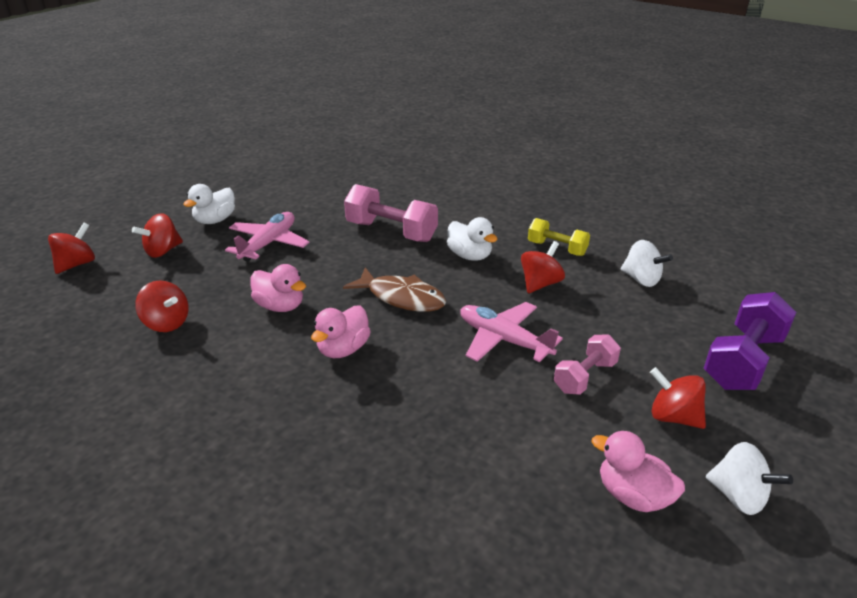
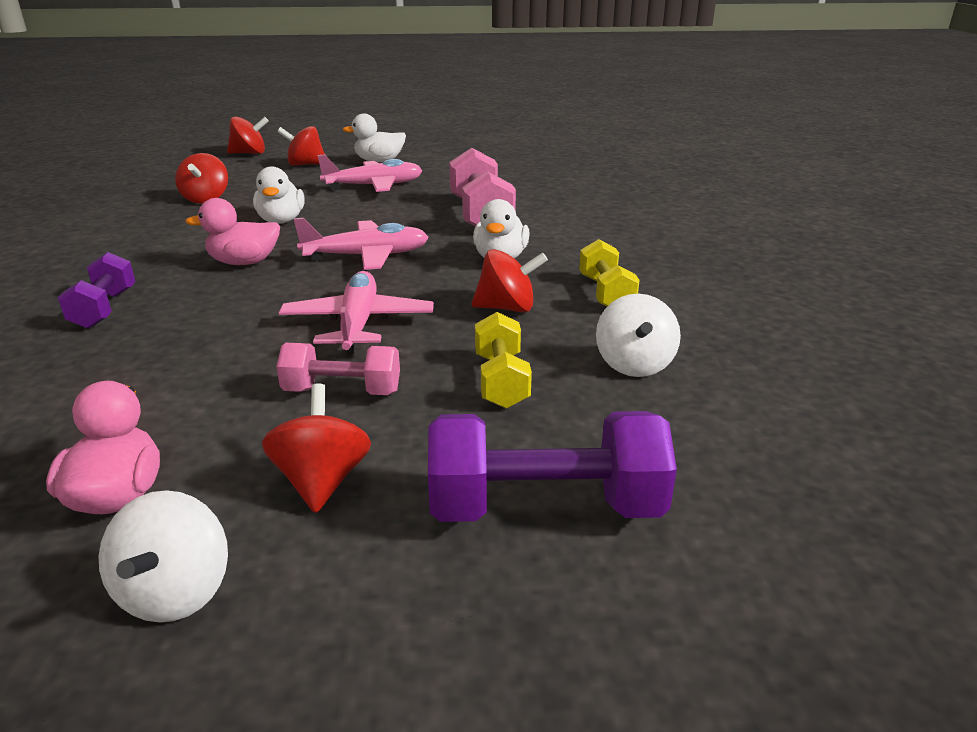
camera: 50 degrees right, 5 degrees down
(280, 306) = (281, 221): pink duck -> white duck
(349, 439) = (104, 309): none -> purple dumbbell
(402, 298) = (366, 256): brown fish -> pink plane
(621, 322) = (501, 381): none -> yellow dumbbell

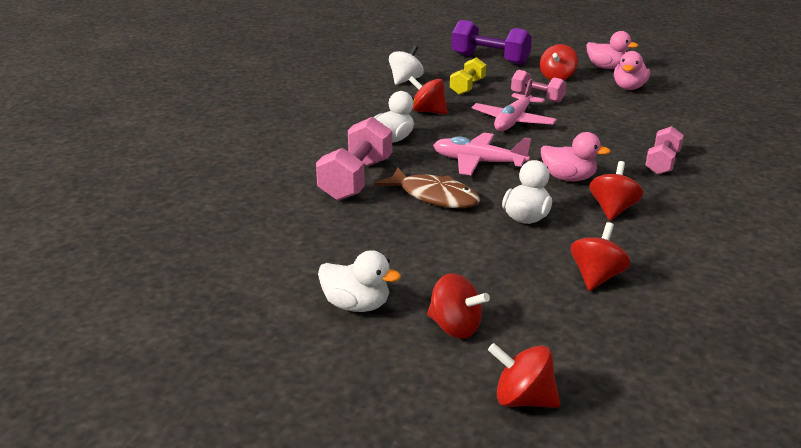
camera: 150 degrees left, 0 degrees up
(104, 309) = (662, 163): purple dumbbell -> pink dumbbell
(176, 592) = (606, 67): white spinning top -> pink duck
(187, 243) = (613, 209): none -> red spinning top
(374, 186) = (407, 249): pink plane -> none
(386, 218) = (434, 196): none -> brown fish
(606, 293) = (367, 106): yellow dumbbell -> none

